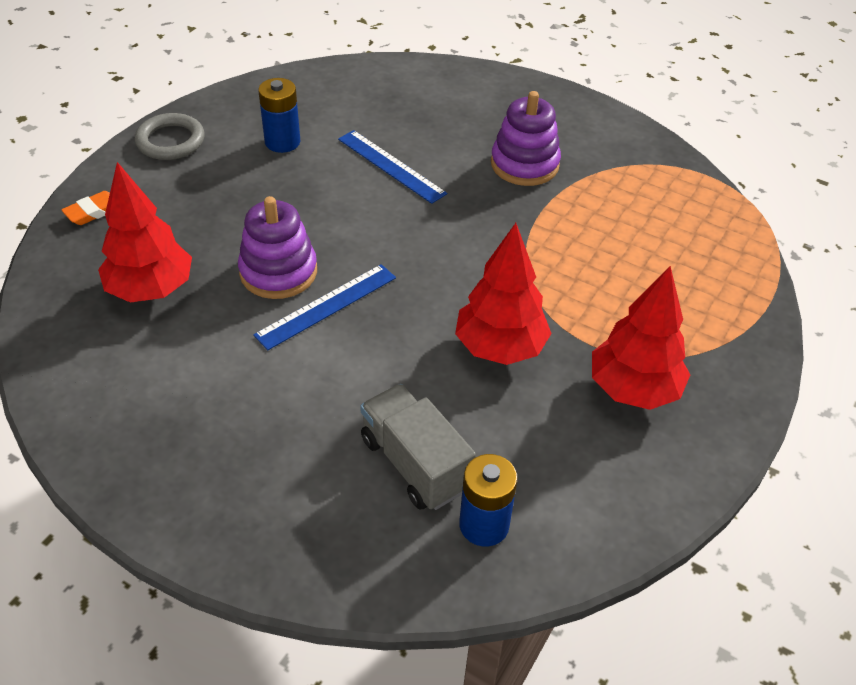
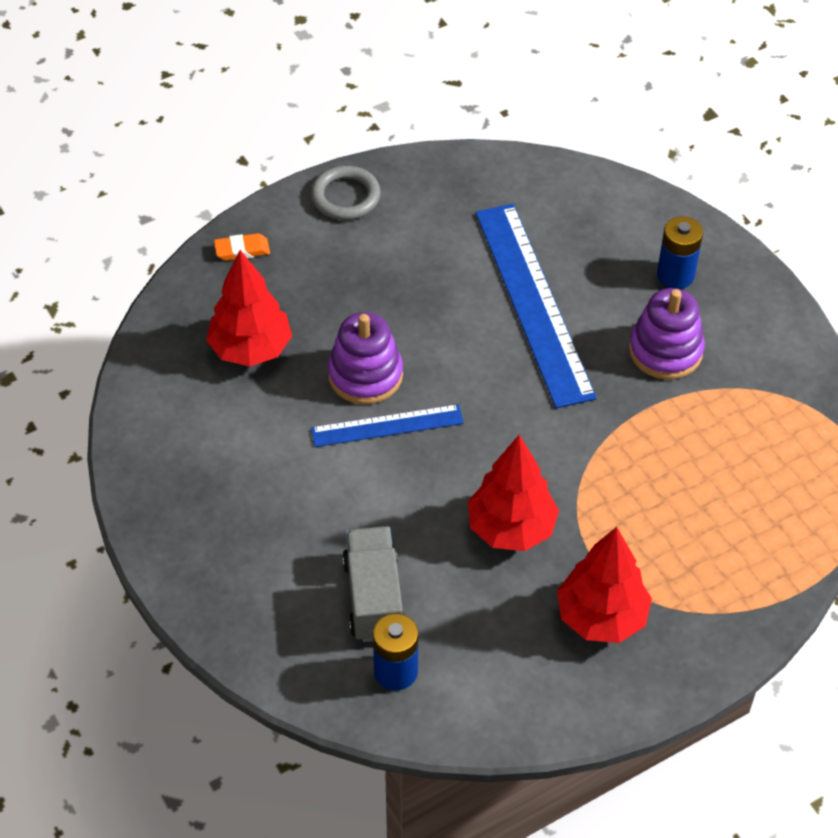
camera: 30 degrees right, 5 degrees up
(282, 142) = (447, 236): blue battery -> blue battery (675, 275)
(391, 166) = (533, 302): blue ruler -> blue ruler, size x1.83

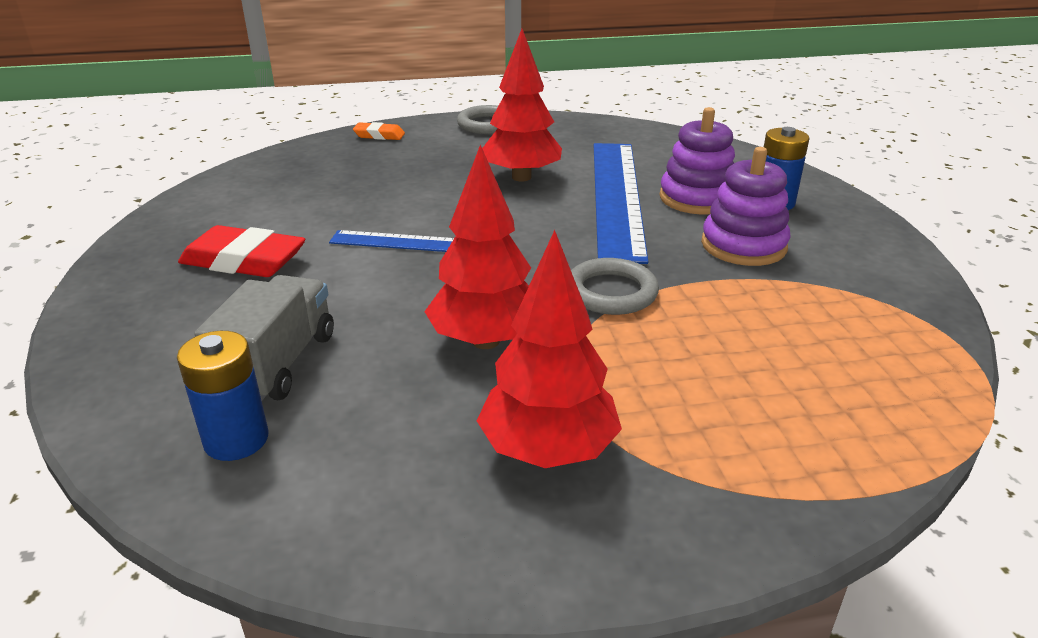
camera: 20 degrees right, 20 degrees down
(251, 349) = (332, 181): red tree -> red tree (521, 177)
(257, 491) = (244, 261): none -> red eraser
(365, 375) = (420, 210): purple stacking toy -> purple stacking toy (697, 198)
(580, 444) = (611, 292): none -> grey ring

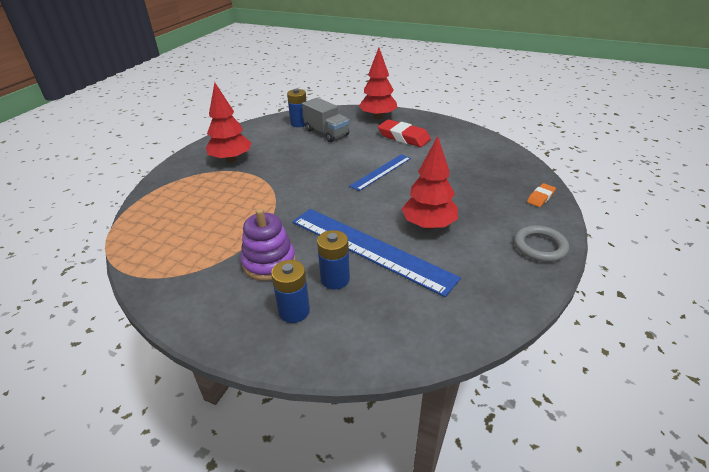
camera: 125 degrees right, 5 degrees up
(244, 261) = (403, 137): red eraser -> red eraser turned 75 degrees clockwise
(485, 341) = (292, 166): red tree -> red tree (378, 117)
(611, 292) = (285, 203): grey ring -> none
(697, 198) = (335, 279): purple stacking toy -> blue battery

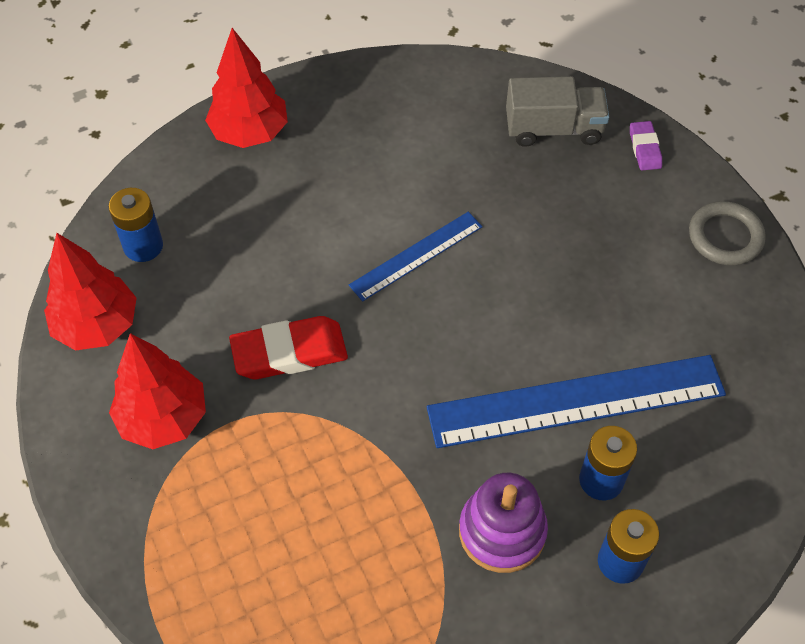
camera: 50 degrees left, 20 degrees up
(326, 133) = (222, 234): grey truck -> grey truck (553, 129)
(381, 172) = (416, 255): blue ruler -> blue ruler turned 60 degrees clockwise
(403, 137) = (350, 154): red eraser -> red eraser (289, 352)
(428, 225) = (589, 305): red tree -> red tree (97, 326)
(540, 197) = (644, 148): orange eraser -> purple eraser

